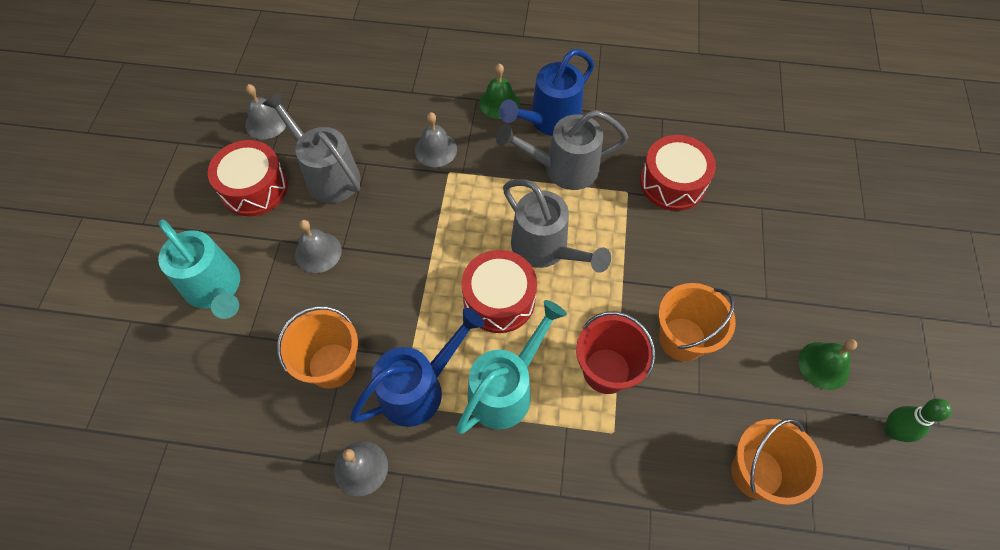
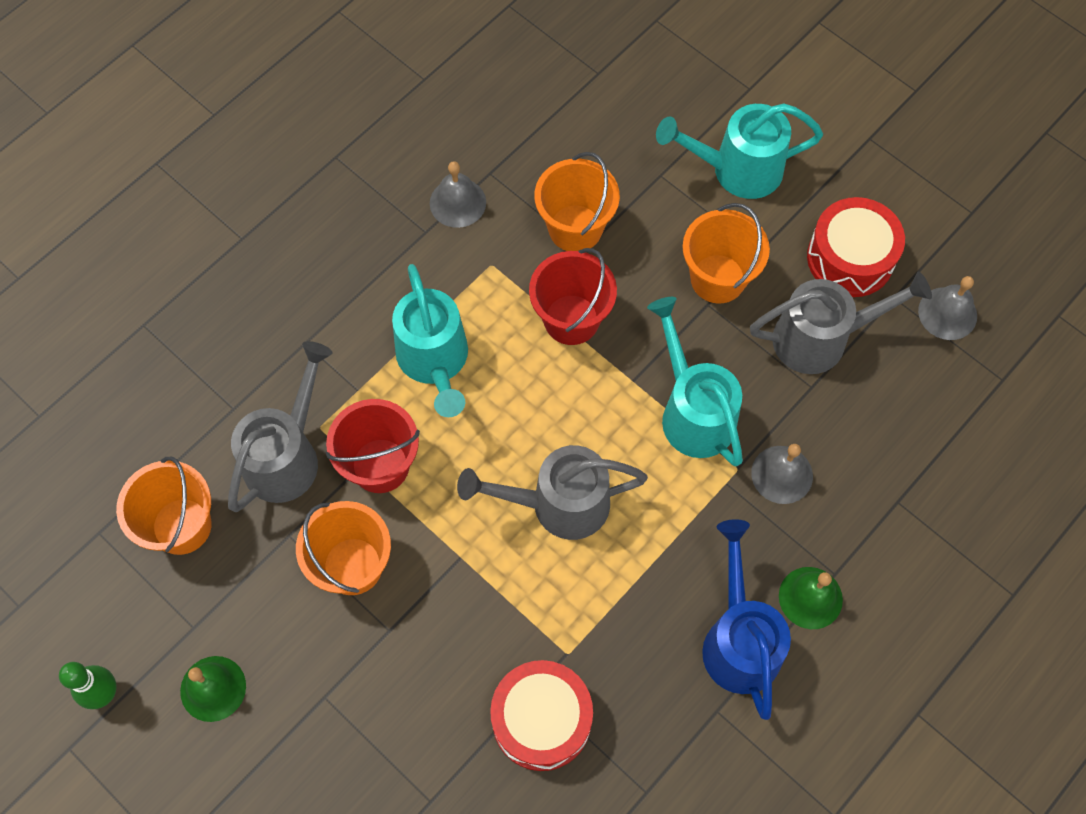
camera: 125 degrees right, 5 degrees up
(318, 252) = (717, 278): grey bell -> orange bucket
(410, 321) = (571, 319): none -> red bucket
(419, 388) = (494, 288): blue watering can -> none
(427, 214) = (693, 411): none -> turquoise watering can
(499, 299) = (533, 417): red drum -> none
(563, 168) = (653, 602): grey watering can -> grey watering can (287, 455)

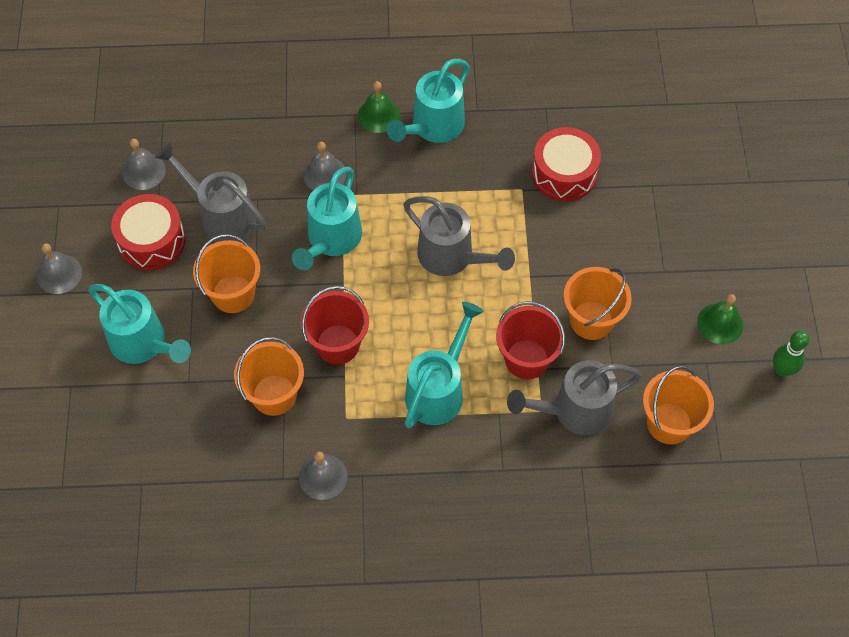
camera: 135 degrees left, 5 degrees down
(739, 639) = (433, 127): blue watering can -> turquoise watering can
(885, 159) = (59, 274): none -> grey bell

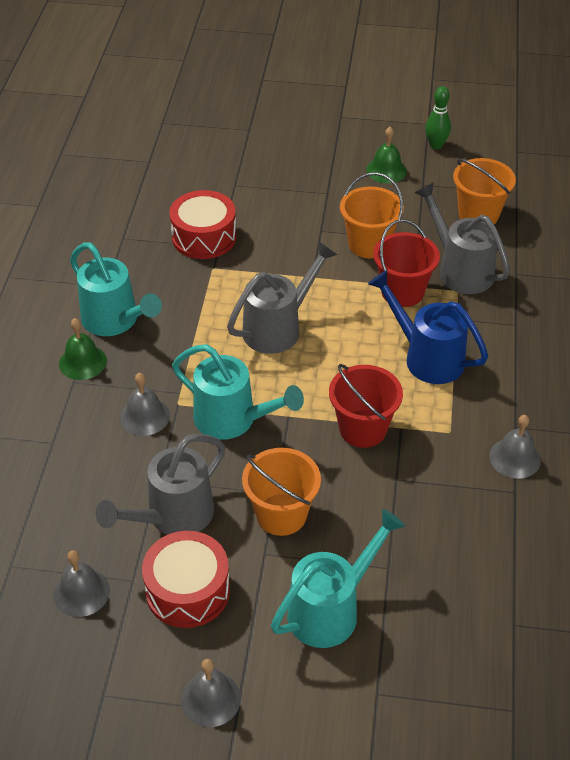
camera: 80 degrees left, 15 degrees down
(274, 395) = (416, 489): orange bucket -> none
(439, 390) = (426, 357): turquoise watering can -> blue watering can
(574, 411) = (460, 269): grey watering can -> grey watering can turned 150 degrees clockwise

